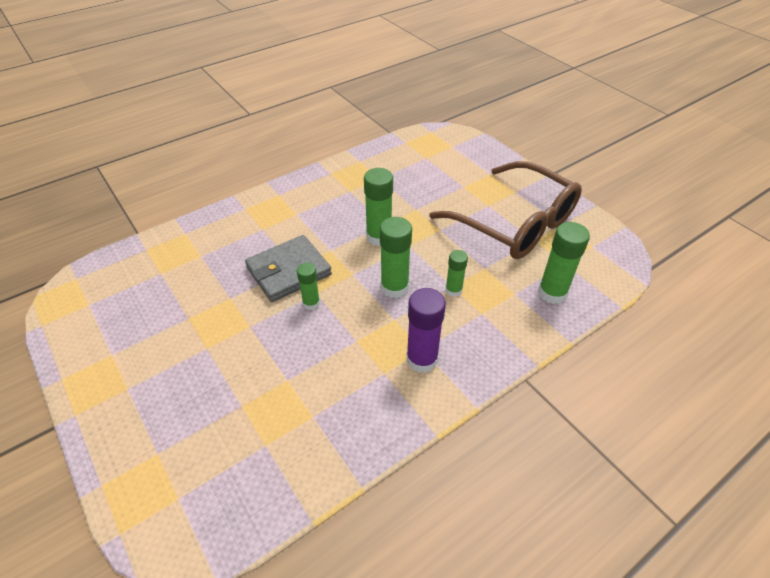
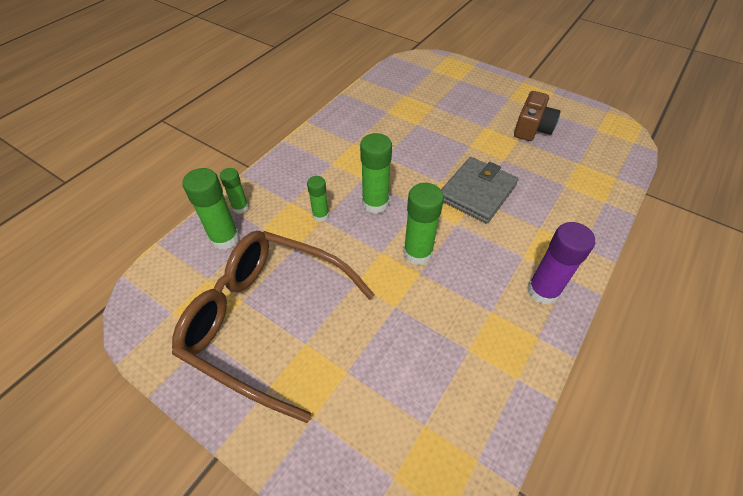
camera: 160 degrees right, 5 degrees up
(156, 328) = (532, 128): none -> brown camera
(311, 303) = (437, 172): green glue stick -> green glue stick (240, 207)
(422, 359) = (330, 156): purple glue stick -> purple glue stick (543, 291)

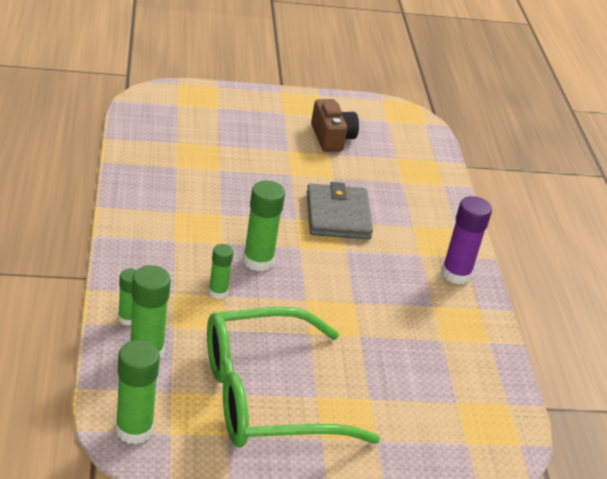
camera: 45 degrees left, 15 degrees down
(266, 320) = (266, 396): brown glasses -> green glasses
(417, 253) = (337, 287): green glue stick -> green glue stick (134, 429)

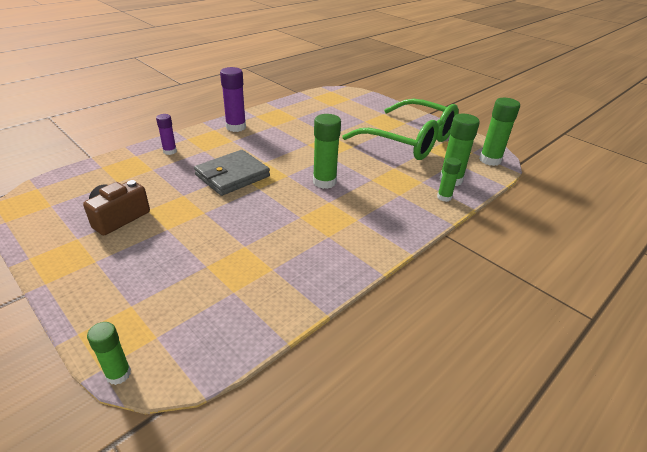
camera: 125 degrees left, 0 degrees up
(218, 292) = (373, 182): green glue stick -> green glue stick (118, 374)
(432, 205) = (170, 151): none -> purple glue stick

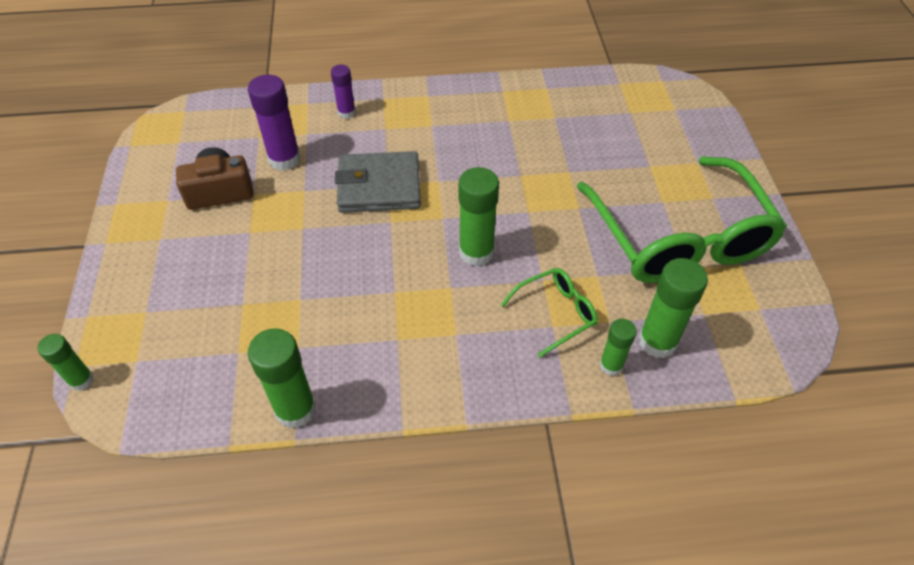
camera: 40 degrees right, 15 degrees up
(236, 127) = (457, 102): purple glue stick -> purple glue stick (284, 159)
(394, 189) = (556, 313): none -> green glasses
(490, 160) = (770, 339): green glue stick -> green glue stick (295, 409)

